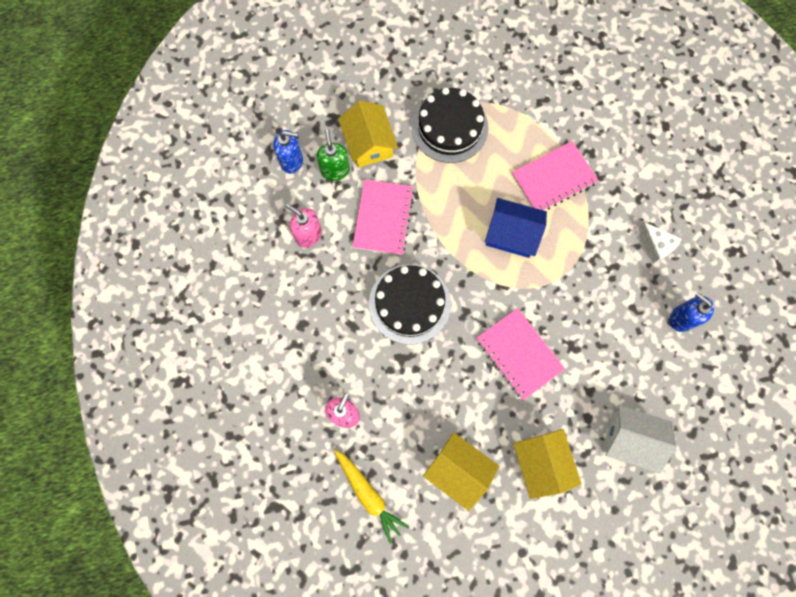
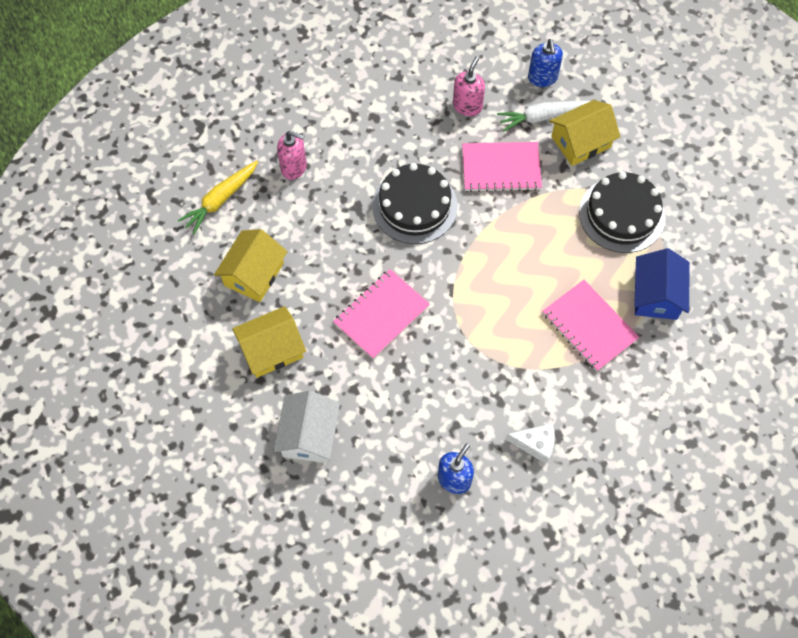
camera: 80 degrees right, 10 degrees down
(335, 170) = (542, 117): green soap dispenser -> white carrot
(511, 234) = (512, 291): blue house -> blue house (656, 295)
(656, 245) = (535, 444): white cheese -> white cheese turned 120 degrees counterclockwise

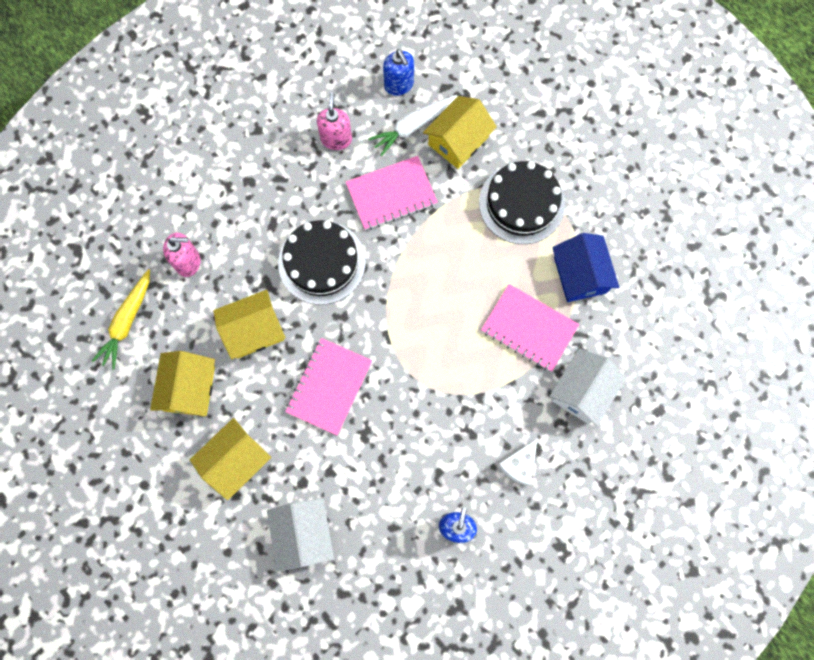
camera: 20 degrees left, 10 degrees up
(331, 243) = (254, 330): none -> yellow house
(535, 444) = (518, 464): white cheese -> white cheese turned 135 degrees clockwise
(621, 399) = (582, 391): none -> white house

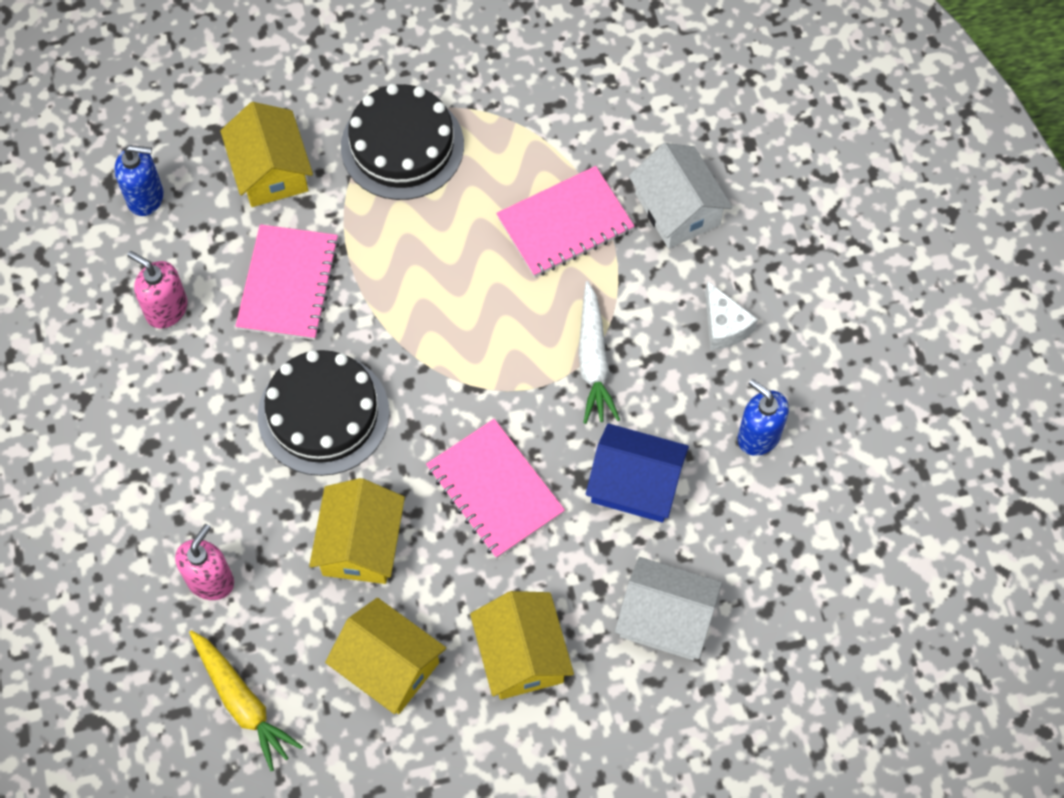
camera: 60 degrees left, 10 degrees down
(413, 126) = (214, 211): white carrot -> white carrot (593, 361)
(580, 275) = (534, 133): blue house -> blue house (635, 484)

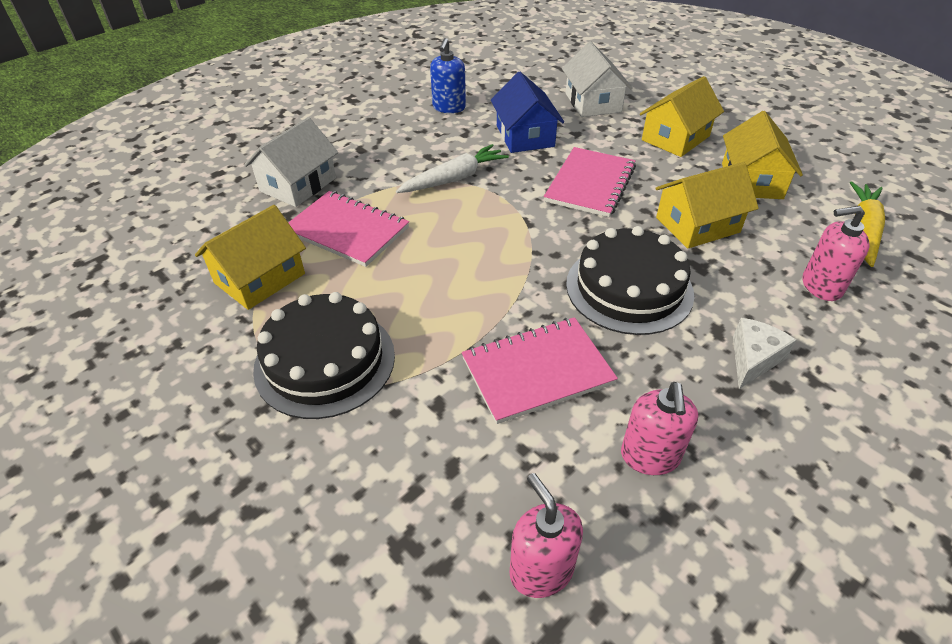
camera: 120 degrees left, 20 degrees down
(145, 197) = (541, 570): blue soap dispenser -> pink soap dispenser
(271, 171) = (420, 456): yellow house -> yellow house (260, 278)
(724, 326) = (381, 139): white cheese -> white cheese (753, 359)

